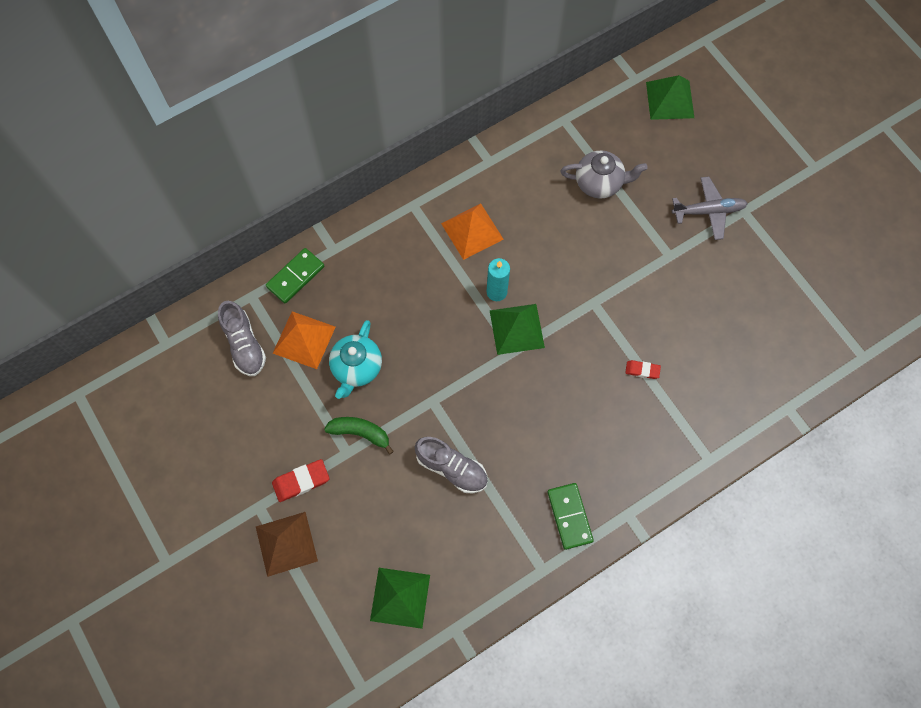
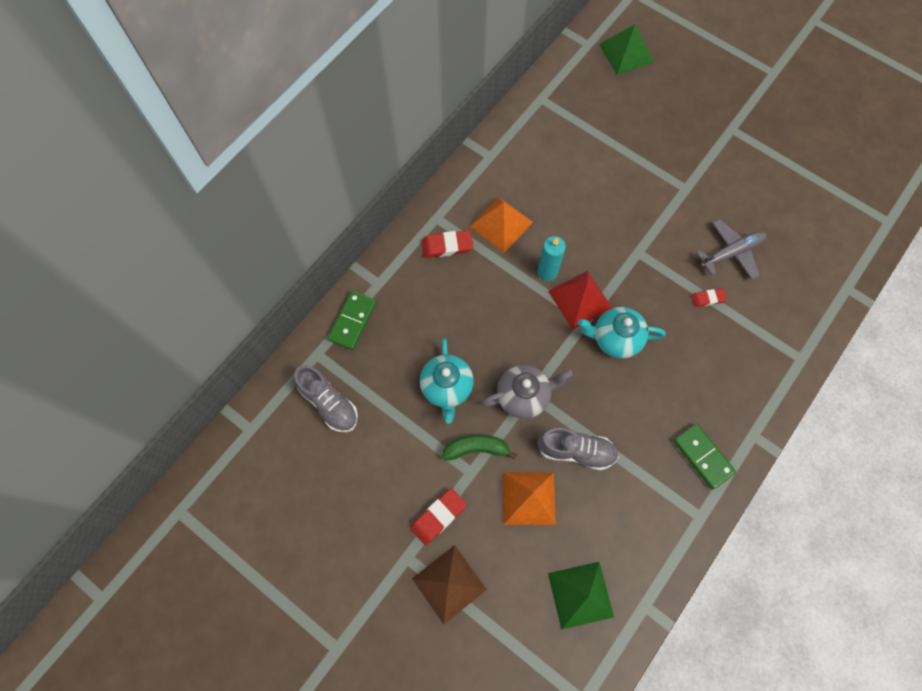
camera: 20 degrees left, 0 degrees up
(304, 340) = (385, 378): orange pyramid -> orange pyramid (528, 498)
(411, 235) = (447, 246): none -> red eraser
(516, 329) = (580, 299): green pyramid -> red pyramid
(535, 377) = (615, 338): none -> turquoise teapot
(599, 183) = (597, 144): grey teapot -> grey teapot (524, 396)
(708, 211) = (702, 138): grey plane -> grey plane (731, 252)

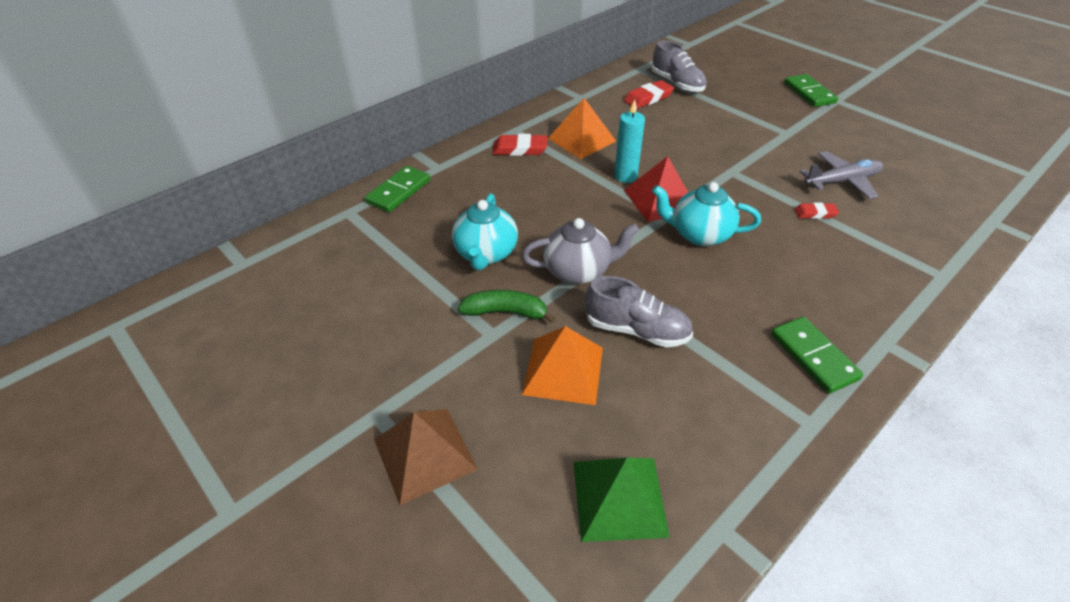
camera: 10 degrees right, 25 degrees down
(329, 403) = (343, 252): grey shoe -> grey shoe (677, 84)
(438, 516) = (435, 374): red eraser -> red eraser (648, 98)
(626, 53) = (726, 50): green pyramid -> none
(707, 120) = (809, 93): none -> green domino

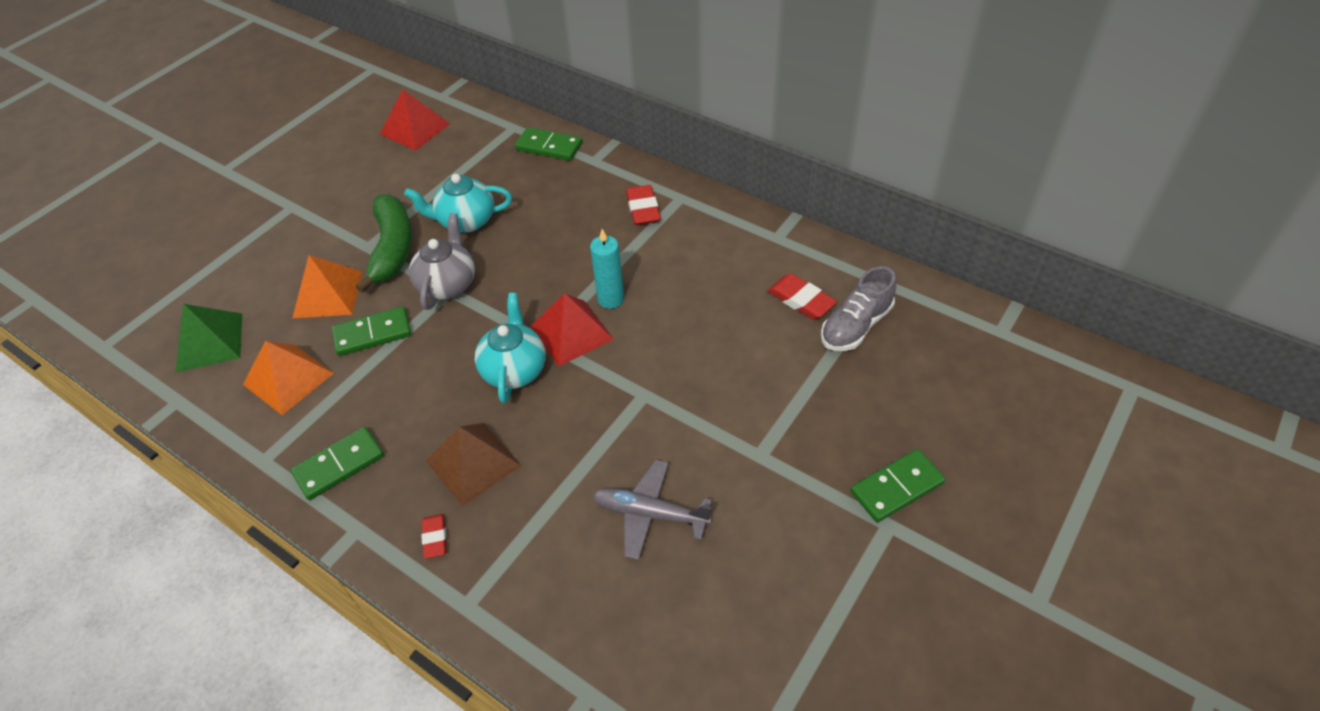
camera: 80 degrees right, 5 degrees up
(291, 288) = (415, 129): none -> red pyramid
(424, 454) = (256, 237): brown pyramid -> brown pyramid (473, 463)
(505, 312) = (392, 248): green banana -> green banana, size x1.58
(578, 271) = (448, 284): grey teapot -> grey teapot turned 150 degrees counterclockwise
(581, 139) = (677, 253): orange pyramid -> orange pyramid (288, 378)
(636, 330) = (373, 334): grey shoe -> green domino
(815, 213) = (571, 478): red eraser -> red eraser (435, 538)
(842, 181) = (649, 514): grey plane -> grey plane turned 135 degrees clockwise

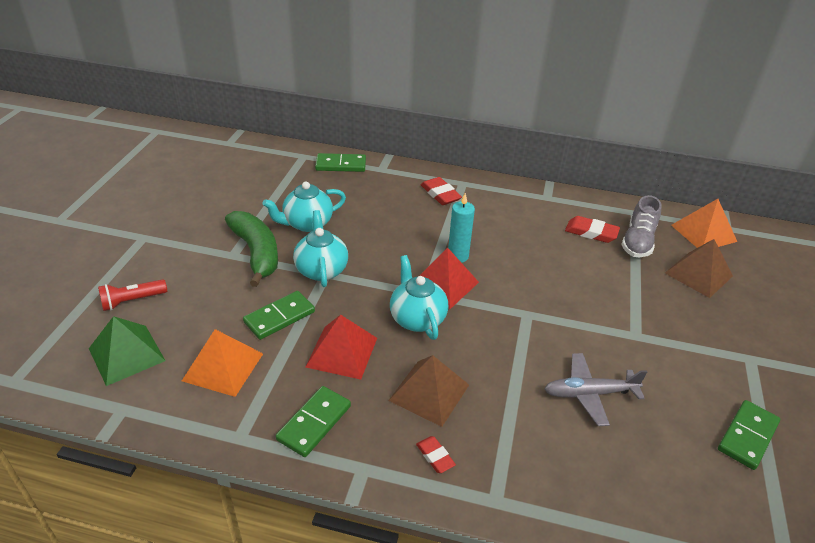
camera: 25 degrees left, 10 degrees down
(244, 282) = (132, 301): none -> red flashlight
(327, 294) = (219, 296): orange pyramid -> orange pyramid (703, 233)
(415, 129) = (221, 167): red pyramid -> red pyramid (342, 352)
(448, 284) = (321, 270): grey teapot -> turquoise teapot
(897, 488) = (737, 334): green domino -> green domino (747, 436)
(906, 391) = (698, 274): none -> brown pyramid

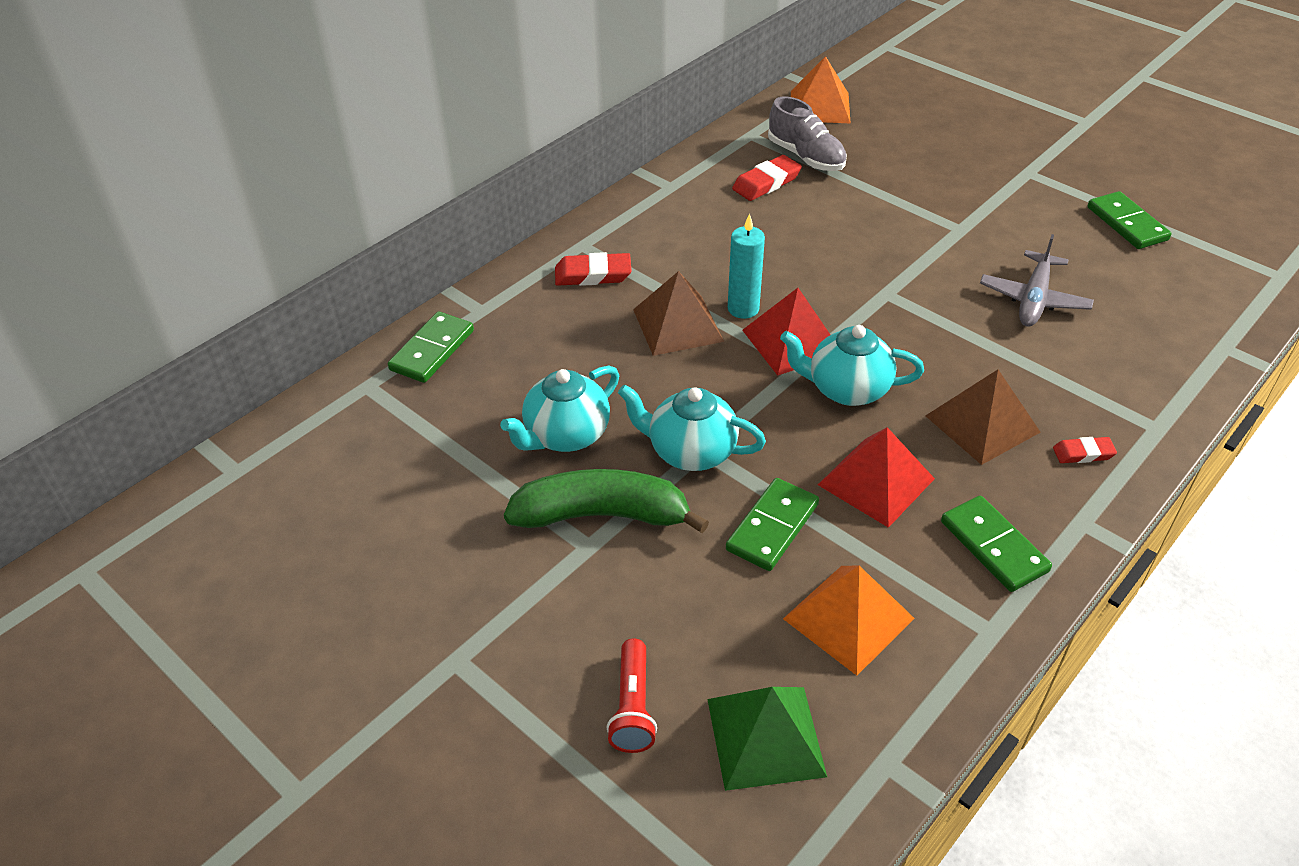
camera: 60 degrees left, 5 degrees up
(279, 317) = (772, 527): green domino -> green domino turned 45 degrees clockwise
(307, 224) = (566, 435): turquoise teapot -> turquoise teapot turned 45 degrees clockwise
(698, 274) = (887, 143): brown pyramid -> brown pyramid (678, 325)

